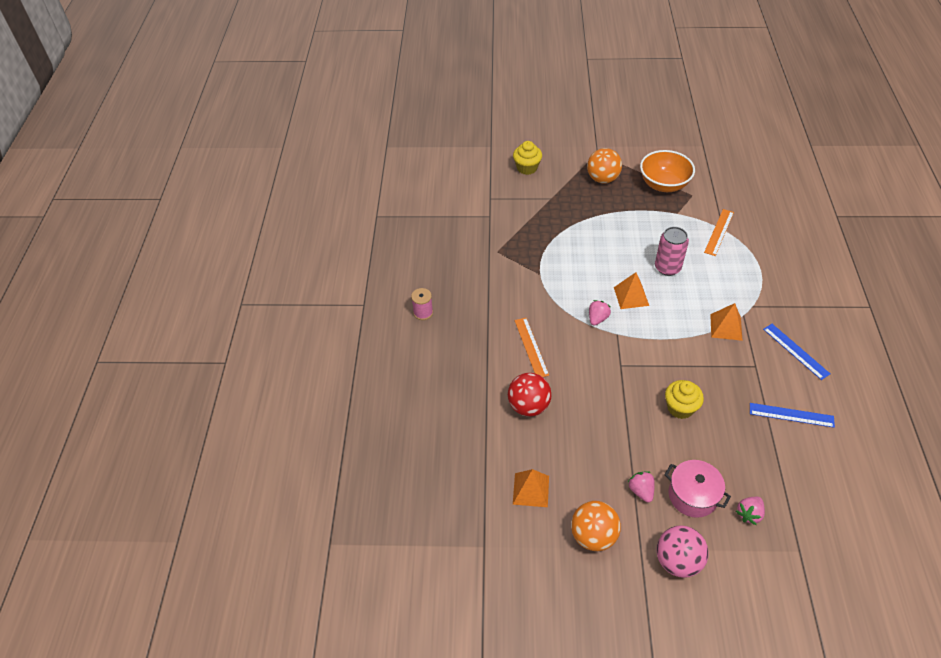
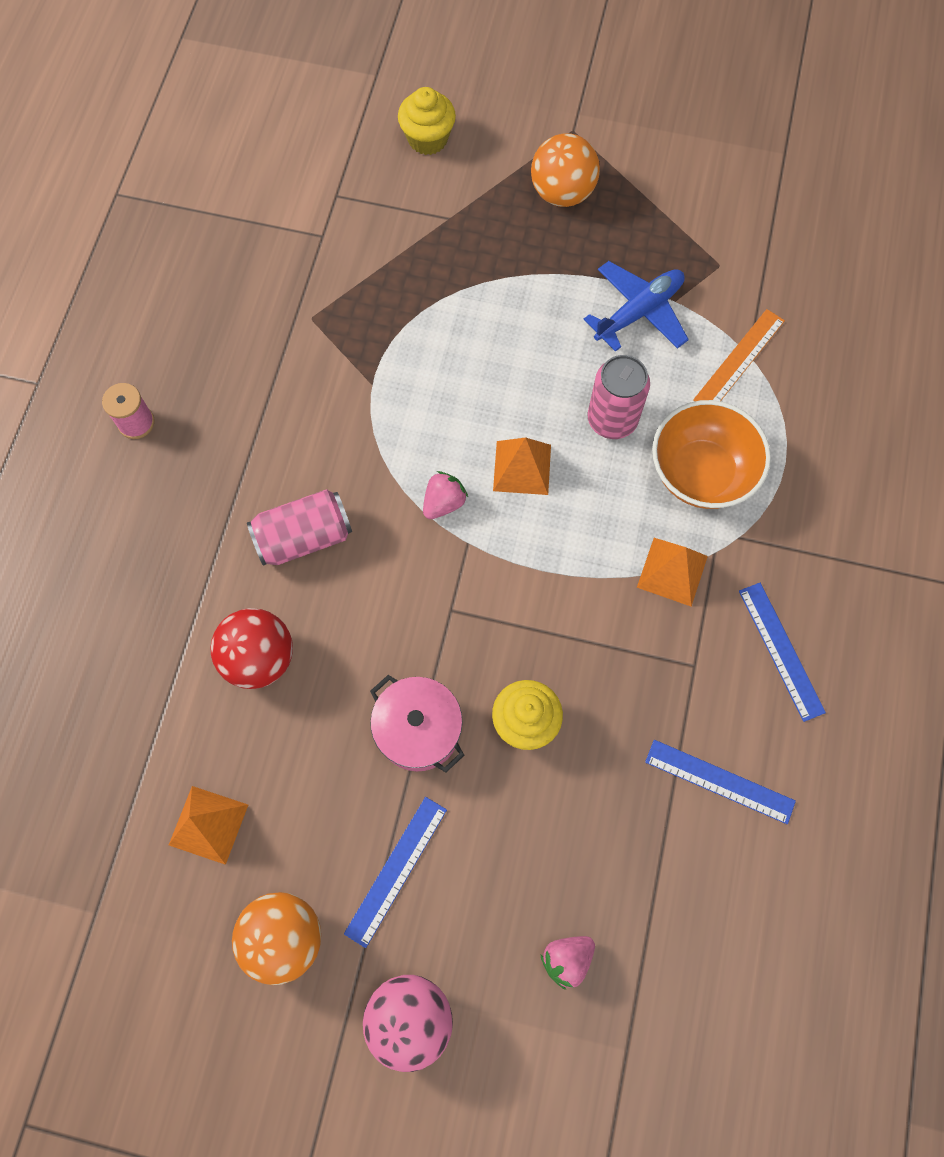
camera: 10 degrees right, 20 degrees up
(531, 347) = (304, 537): orange ruler -> pink can
(641, 491) = (396, 870): pink strawberry -> blue ruler
(661, 221) = (639, 312): none -> blue plane
(663, 185) = (674, 230): orange bowl -> orange bowl (701, 473)
(692, 495) = (482, 900): pink pot -> pink pot (418, 729)

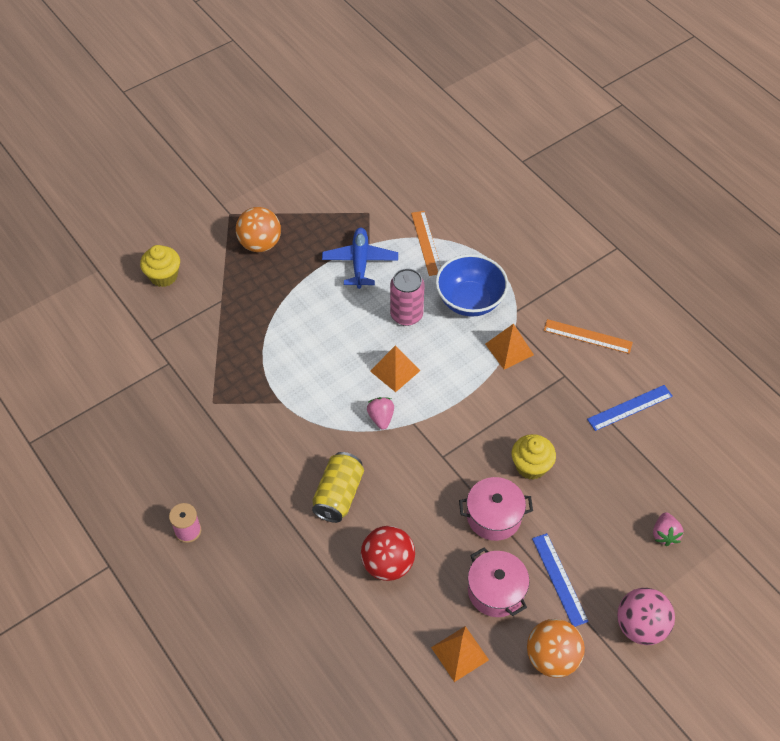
camera: 50 degrees left, 15 degrees down
(304, 537) = (338, 495): pink can -> yellow can
(320, 806) = (496, 591): none -> pink pot
(701, 473) = (470, 300): orange bowl -> blue bowl
(781, 650) = (587, 336): blue ruler -> orange ruler

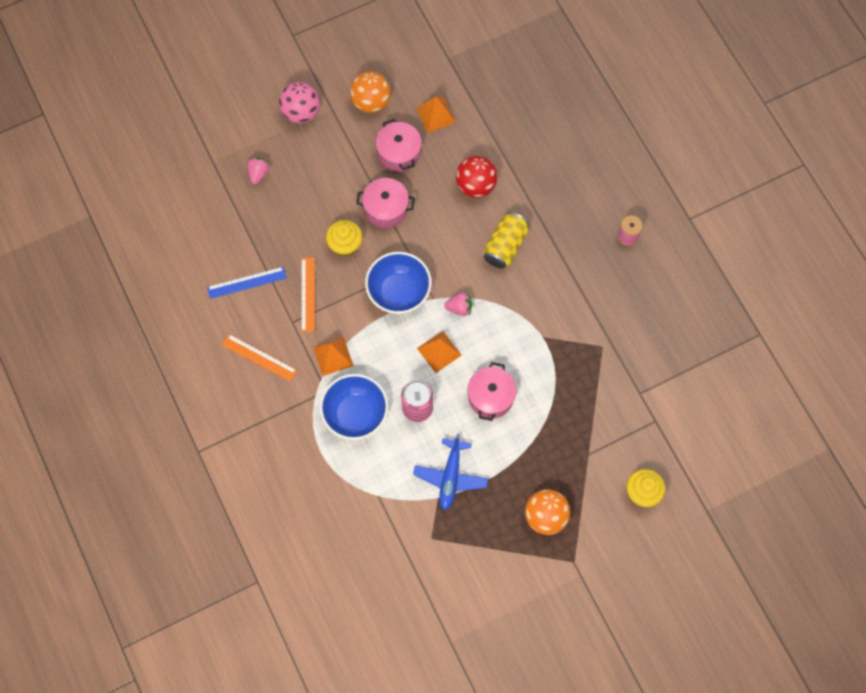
camera: 170 degrees left, 15 degrees up
(330, 336) = (491, 397): none -> pink pot
(381, 418) = (459, 308): pink strawberry -> pink strawberry turned 90 degrees counterclockwise
(426, 243) = (381, 489): orange ruler -> orange ruler (308, 294)
(454, 424) = (399, 292): none -> blue bowl
(559, 579) = (349, 154): blue ruler -> none

